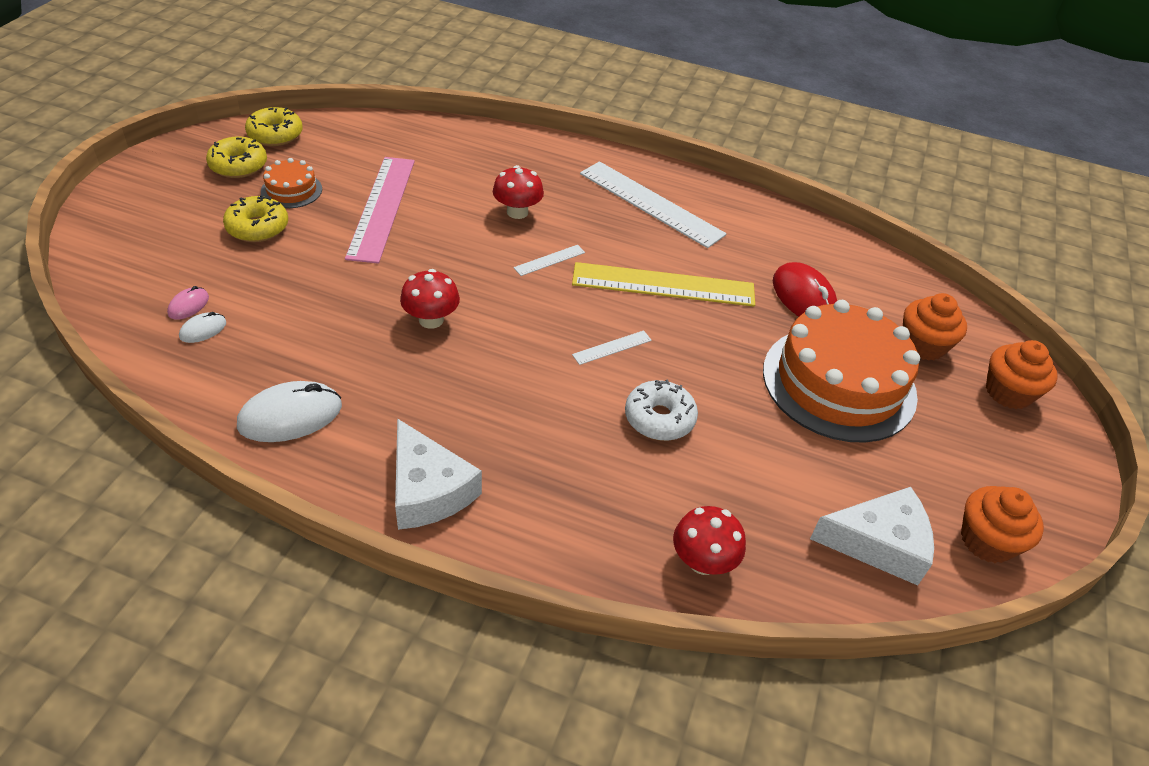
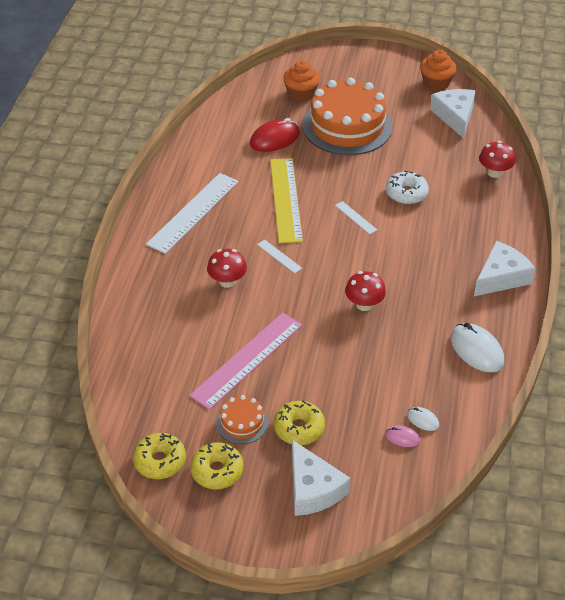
camera: 95 degrees left, 0 degrees up
(168, 223) = (313, 489): none -> white cheese
(381, 207) = (247, 360): pink ruler -> pink ruler turned 45 degrees counterclockwise
(1008, 392) = (328, 67): orange cupcake -> none

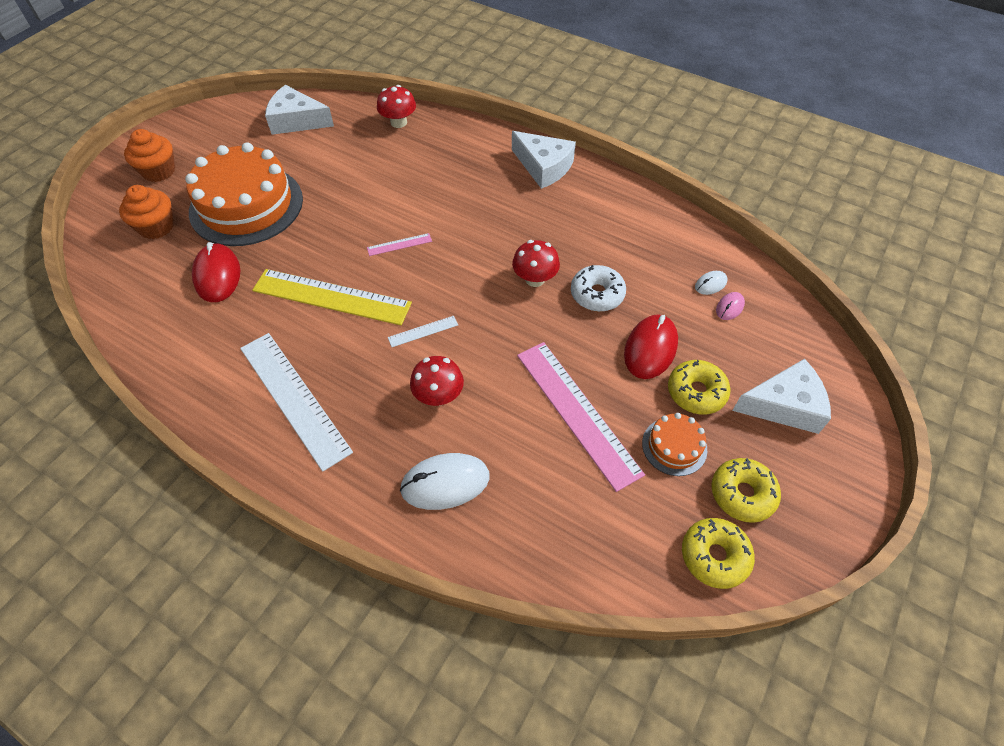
camera: 70 degrees left, 10 degrees up
(329, 391) = (650, 348): none -> red mouse
(356, 217) = (399, 244): white ruler -> pink ruler
(406, 193) = (387, 193): white donut -> white donut (597, 294)
(436, 83) = (234, 116): orange cupcake -> orange cupcake (159, 171)
(476, 350) = (632, 215): white mouse -> white mouse (445, 483)
(501, 277) = (544, 167): white cheese -> white cheese turned 150 degrees clockwise

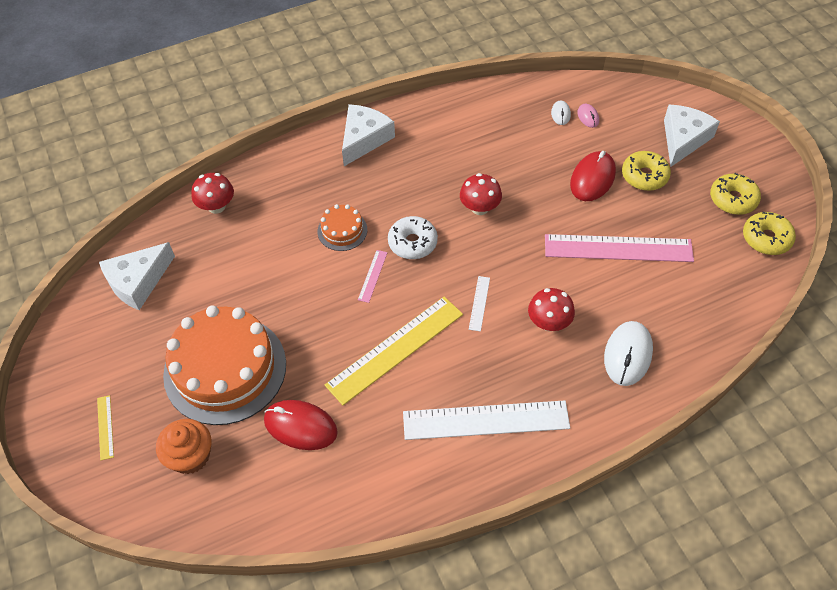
camera: 55 degrees left, 0 degrees up
(159, 171) = (105, 427): orange cupcake -> yellow ruler
(544, 167) = (364, 139): white cheese -> white cheese turned 45 degrees counterclockwise
(597, 294) = (522, 180): white donut -> white donut (412, 243)
(650, 348) = (592, 178): red mouse -> red mouse turned 60 degrees clockwise
(674, 446) = (678, 212): orange cake -> orange cake (342, 230)

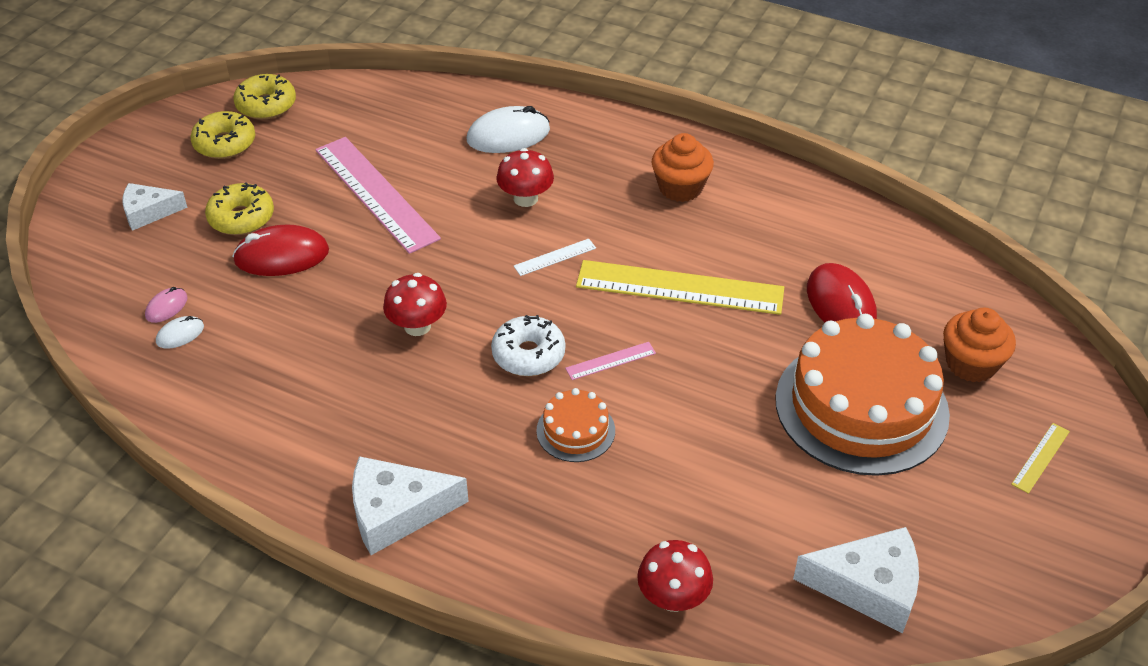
camera: 130 degrees left, 10 degrees down
(486, 420) = (680, 187): white ruler -> orange cupcake
(683, 139) = (148, 212): white cheese -> white cheese, size x0.65

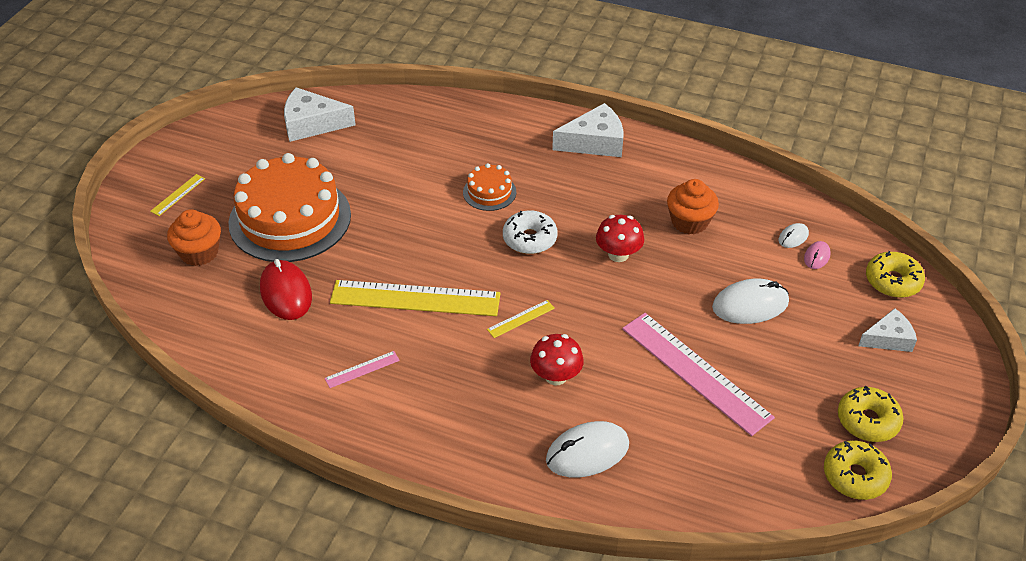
camera: 175 degrees right, 0 degrees up
(241, 218) = (804, 338): yellow donut -> yellow donut (892, 281)
(281, 256) = (750, 305): red mouse -> white mouse
(555, 257) = (521, 319): white ruler -> yellow ruler
(610, 361) = (468, 238): pink ruler -> pink ruler (362, 369)
(673, 597) = (425, 113): red mushroom -> none
(680, 187) = (411, 398): orange cupcake -> orange cupcake (689, 222)

